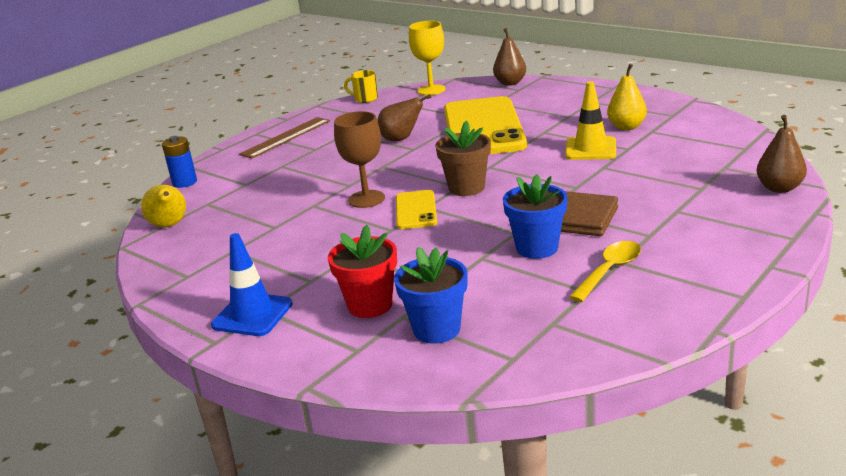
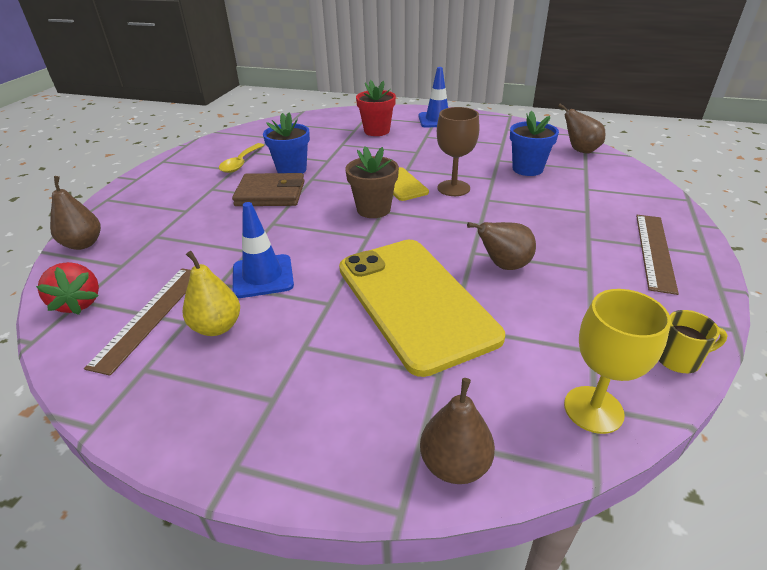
camera: 155 degrees right, 10 degrees up
(169, 225) = (580, 150): yellow pear -> brown pear
(184, 182) = (647, 182): blue battery -> none
(436, 329) = (331, 127): blue flower pot -> blue flower pot (527, 169)
(590, 149) = (263, 276): yellow traffic cone -> blue traffic cone
(679, 135) = (151, 316): none -> brown ruler
(744, 146) = (79, 303): none -> red strawberry

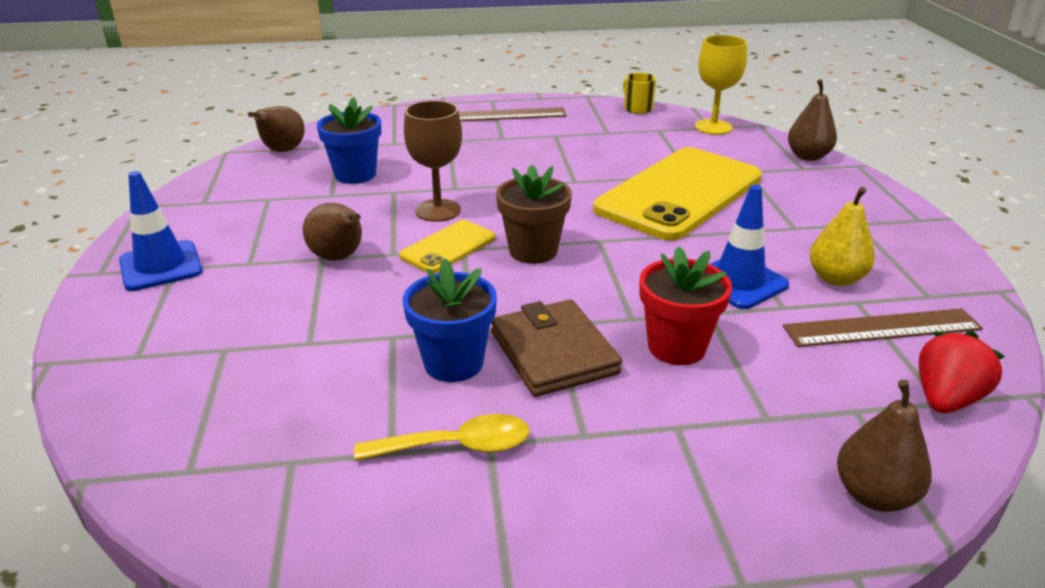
camera: 115 degrees left, 5 degrees down
(377, 131) = (229, 319): red flower pot -> red flower pot (676, 347)
(503, 266) = (584, 165): brown pear -> brown pear (339, 258)

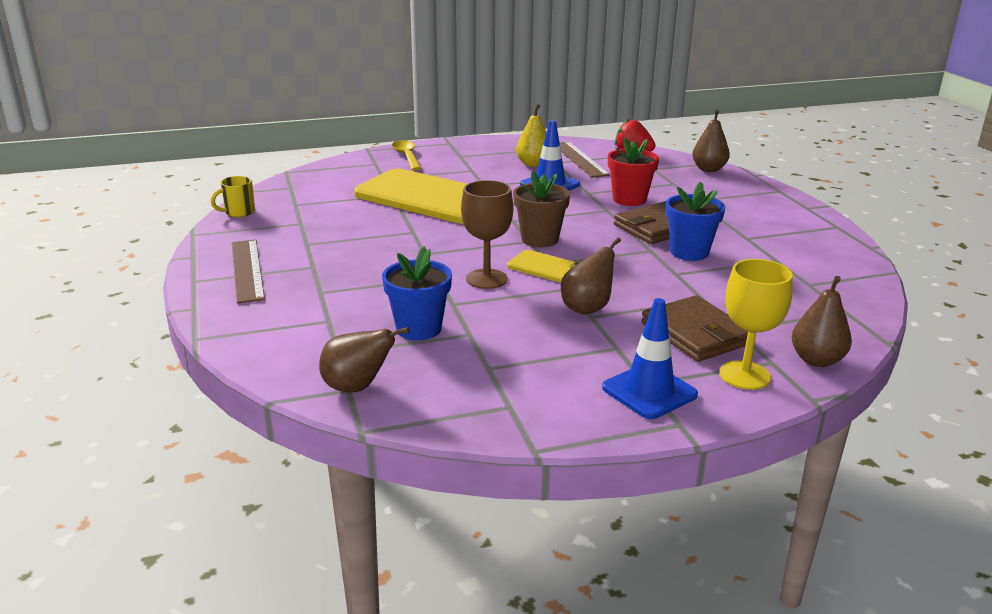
camera: 100 degrees left, 5 degrees down
(236, 316) = (696, 333): none -> brown wallet
(456, 446) = (757, 245): yellow spoon -> yellow spoon (407, 156)
(713, 127) = (291, 186): yellow goblet -> yellow goblet (744, 375)
(808, 156) = (354, 161): brown pear -> brown pear (816, 360)

